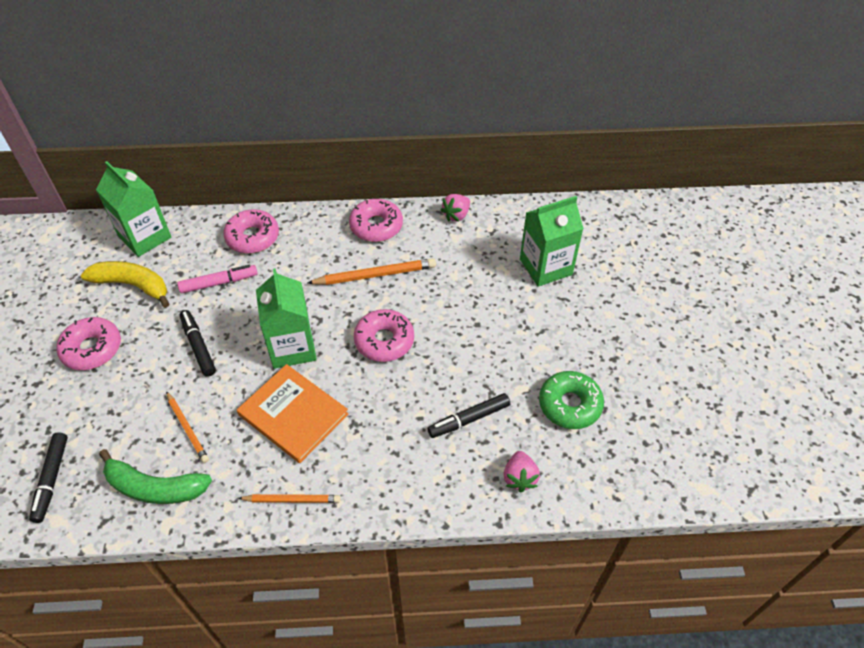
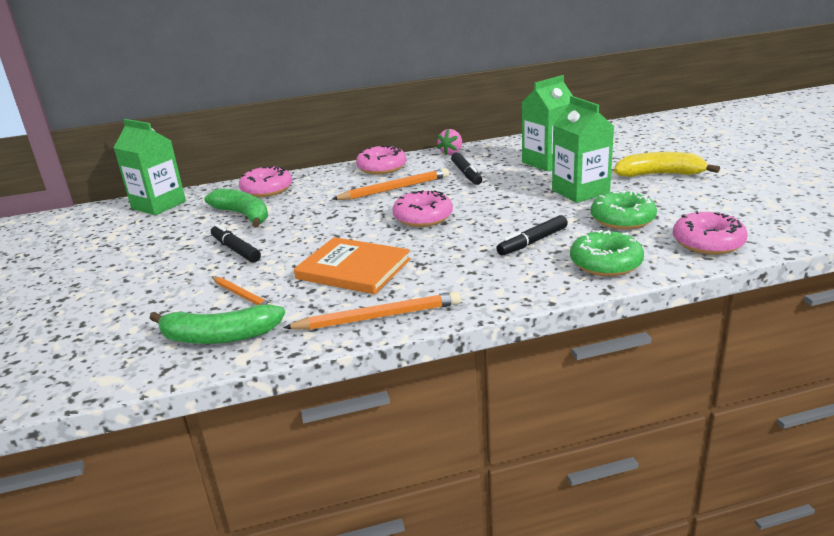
camera: 10 degrees left, 25 degrees down
(51, 479) = (94, 353): black marker -> black marker (466, 174)
(92, 349) = (120, 269): pink donut -> pink donut (708, 242)
(133, 285) = (154, 230): yellow banana -> yellow banana (660, 174)
(219, 283) = (243, 215): pink marker -> green banana
(292, 347) = (333, 235): green carton -> green carton (580, 192)
(292, 500) = (378, 317): orange pencil -> orange pencil, size x1.56
(519, 477) = (605, 263): pink strawberry -> green donut

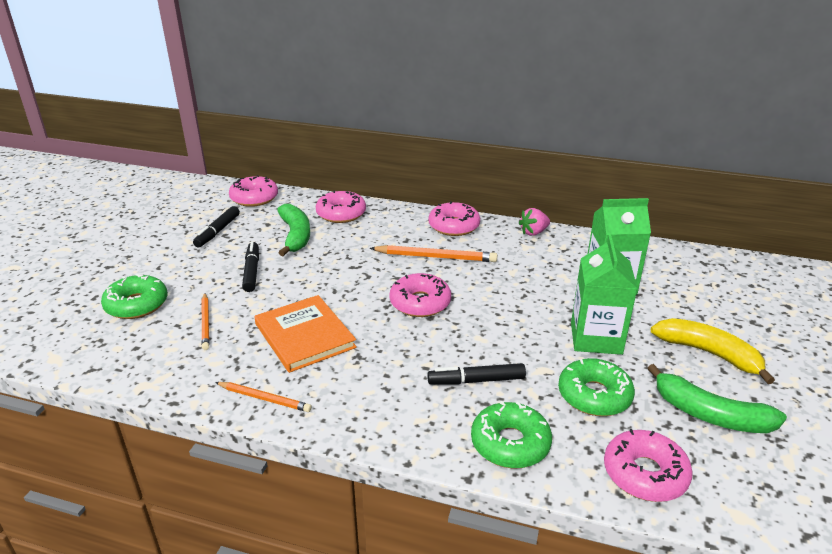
camera: 30 degrees right, 5 degrees up
(144, 311) = (137, 305): none -> green donut
(158, 205) = (254, 198): green carton -> pink donut
(219, 336) = (150, 357): green banana -> green banana (710, 414)
(378, 317) = (264, 398): orange pencil -> orange pencil, size x0.64
(466, 174) = (516, 266): black marker -> black marker (218, 231)

